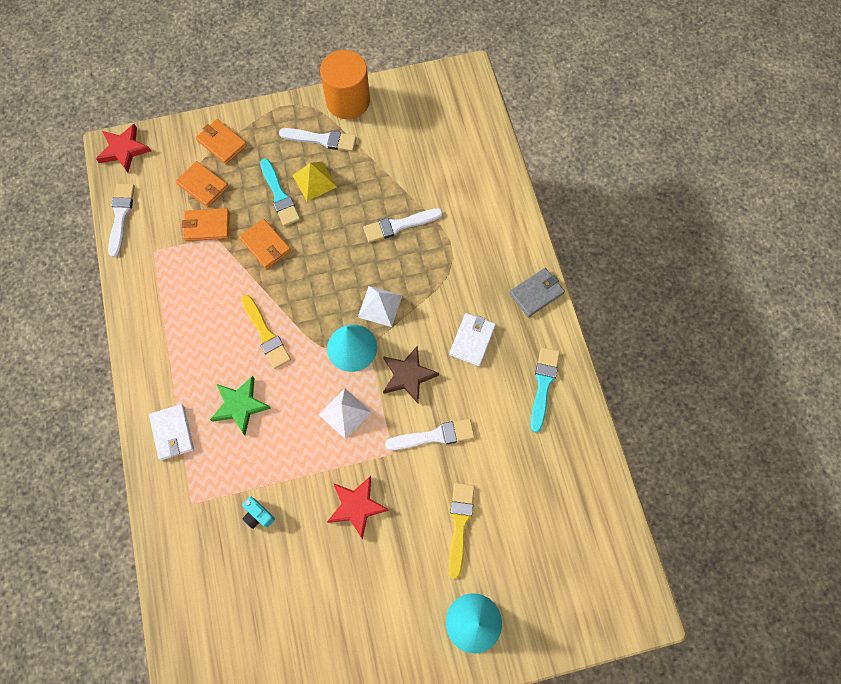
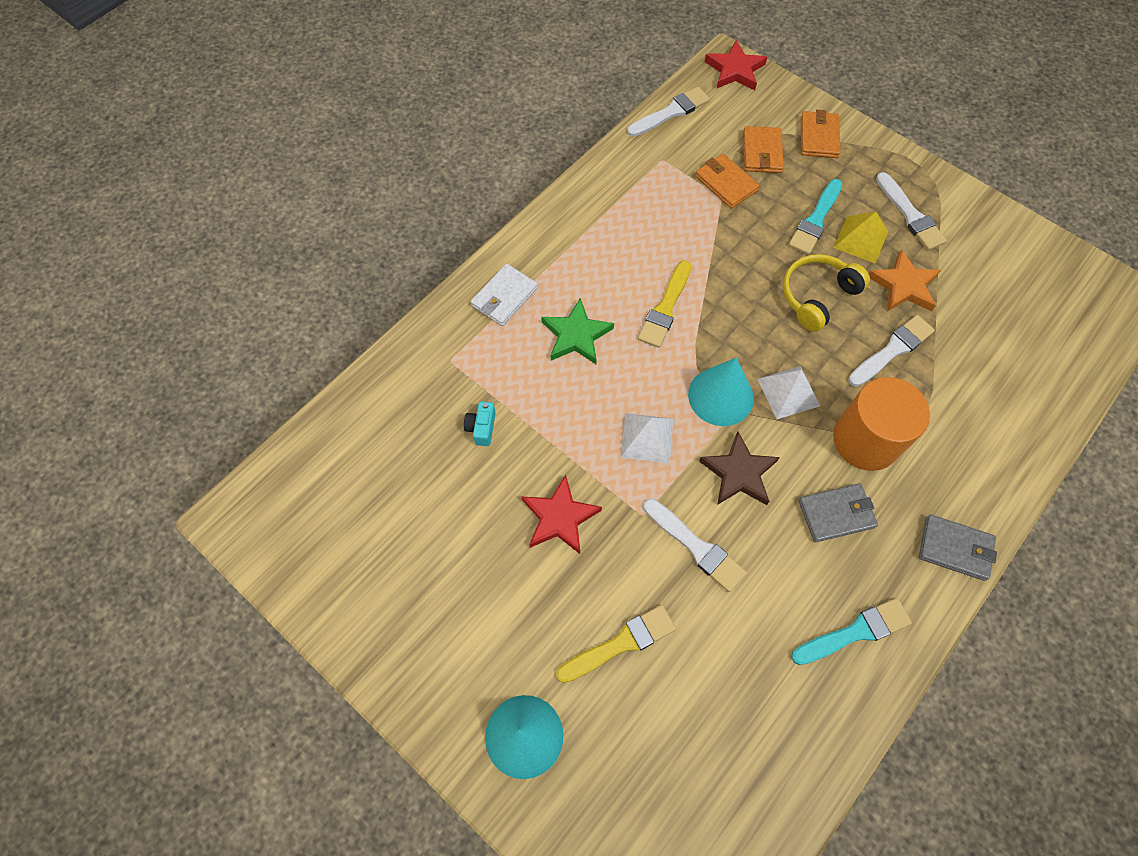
camera: 55 degrees right, 5 degrees down
(265, 245) = (754, 244): orange wallet -> none
(332, 238) = (817, 296): none -> yellow headphones
(348, 101) = (975, 209): orange cylinder -> orange cylinder (866, 440)
(364, 184) = (903, 286): none -> orange star
(399, 225) = (892, 350): white brush -> white brush turned 105 degrees clockwise
(472, 340) = (836, 514): white wallet -> grey wallet

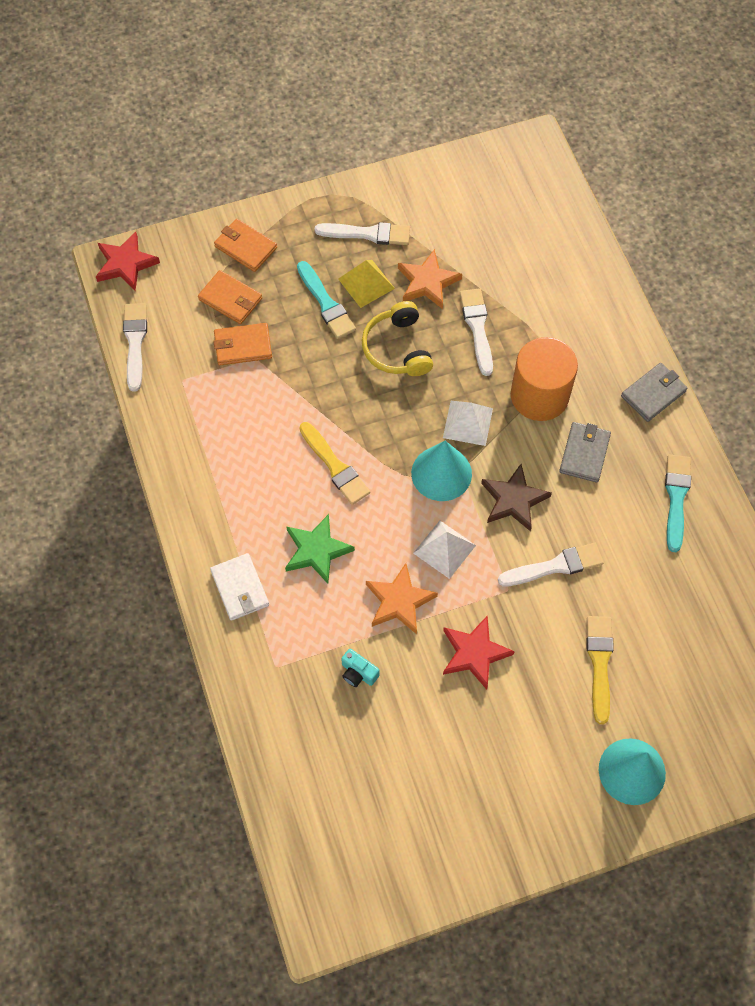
camera: 60 degrees left, 0 degrees up
(571, 426) = (399, 601): none -> orange star

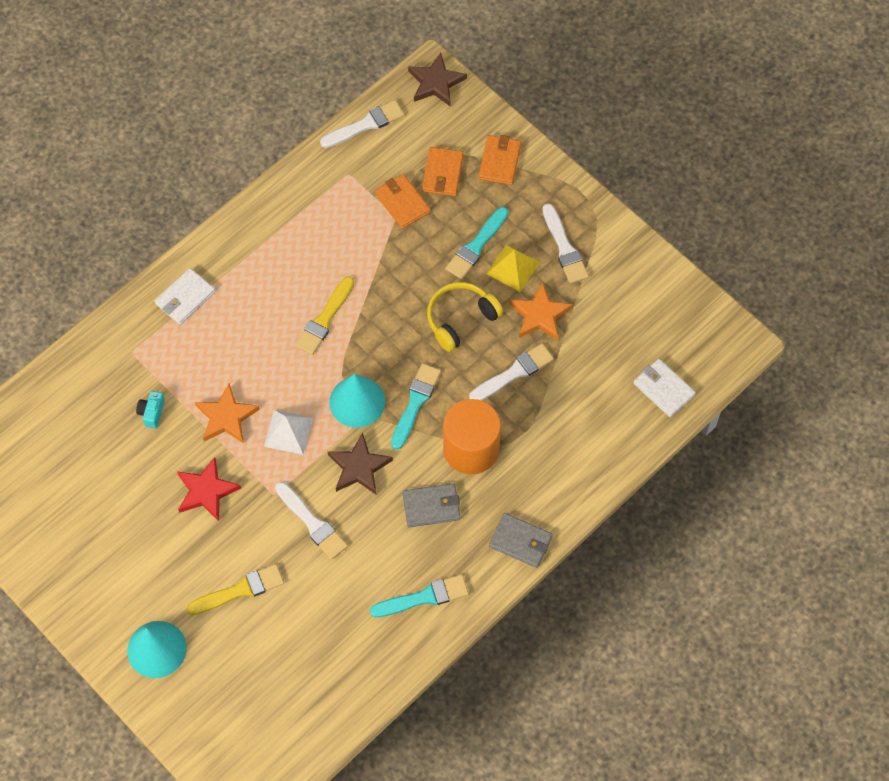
camera: 65 degrees right, 0 degrees up
(125, 264) = (436, 82): red star -> brown star
(317, 550) = (243, 338): green star -> none
(468, 423) = (415, 403): white pyramid -> turquoise brush
(552, 219) = (663, 389): none -> white wallet

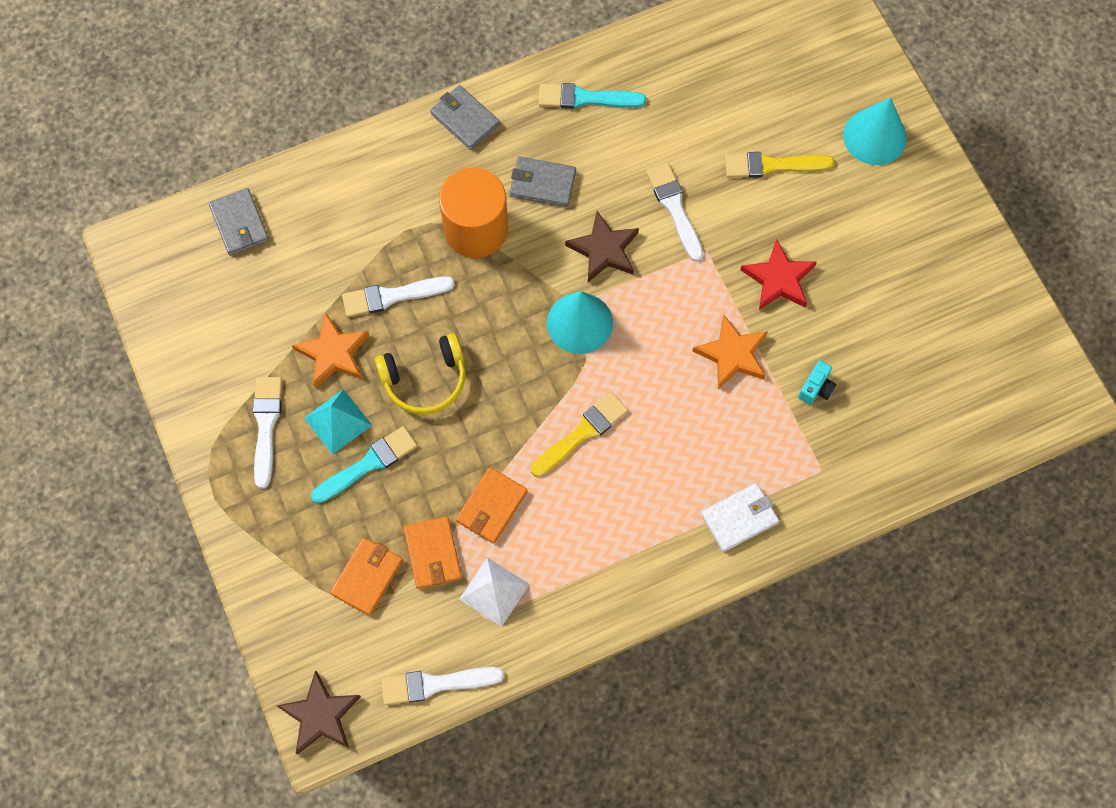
camera: 160 degrees left, 5 degrees up
(288, 432) = (668, 314): white pyramid -> white pyramid (494, 591)
(415, 403) = (515, 299): turquoise brush -> none
(499, 161) = (290, 568): orange wallet -> orange wallet (492, 506)
(513, 268) = (337, 421): yellow pyramid -> turquoise pyramid
(663, 389) = (239, 224): white wallet -> grey wallet

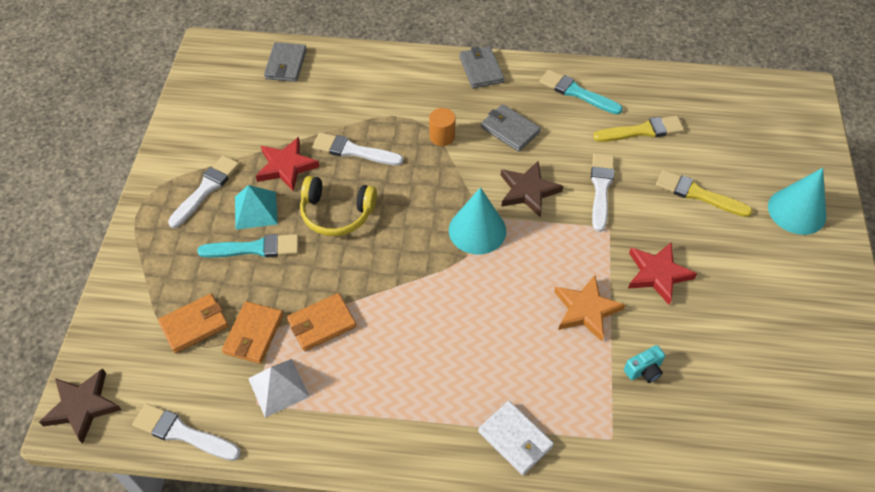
camera: 30 degrees right, 15 degrees down
(333, 353) = (286, 166): orange star -> red star
(476, 229) = (442, 136): orange cylinder -> orange cylinder, size x0.48
(582, 433) = (427, 307): yellow brush -> yellow brush (642, 131)
(739, 518) = (515, 439): white wallet -> white wallet turned 45 degrees clockwise

